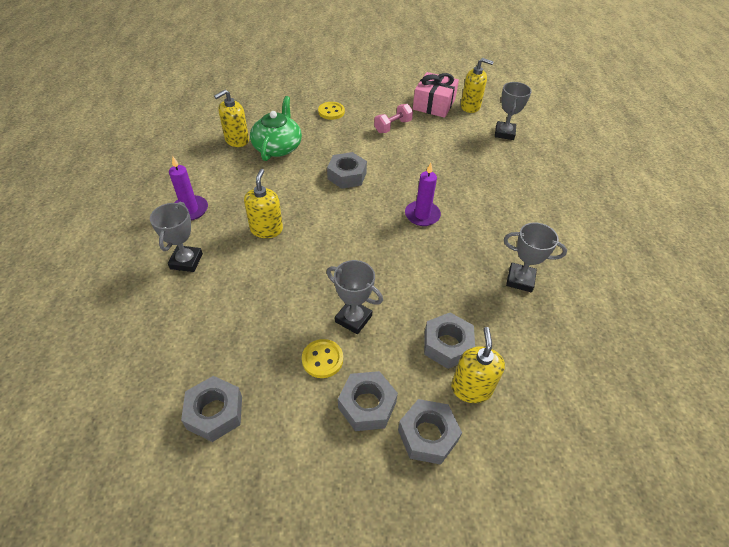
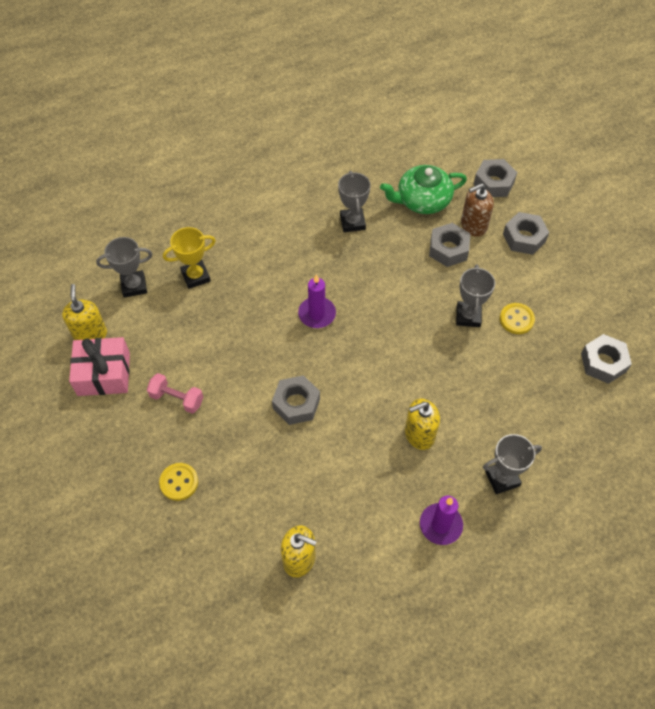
camera: 115 degrees left, 10 degrees up
(278, 147) = (286, 502): green teapot -> green teapot (422, 200)
(367, 405) = (529, 277): grey nut -> grey nut (494, 183)
(471, 388) = (473, 225): yellow soap dispenser -> brown soap dispenser
(499, 163) = (195, 276): none -> yellow trophy

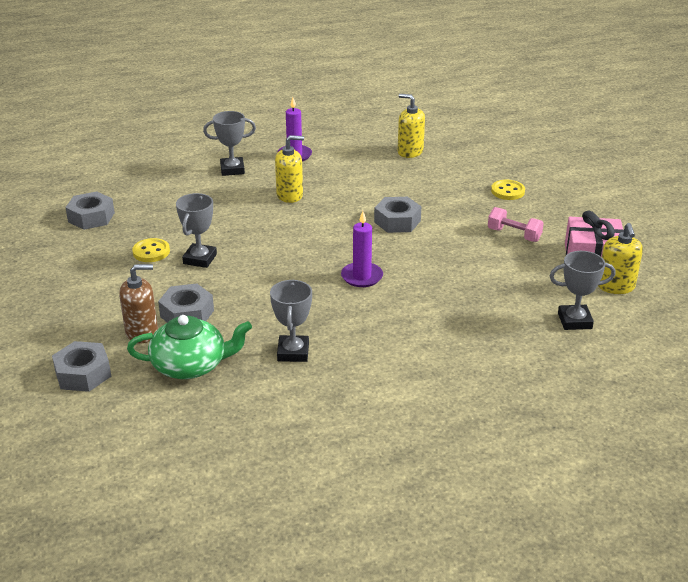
camera: 170 degrees left, 25 degrees down
(195, 276) = (499, 321): yellow trophy -> none
(524, 238) = (90, 314): grey nut -> none

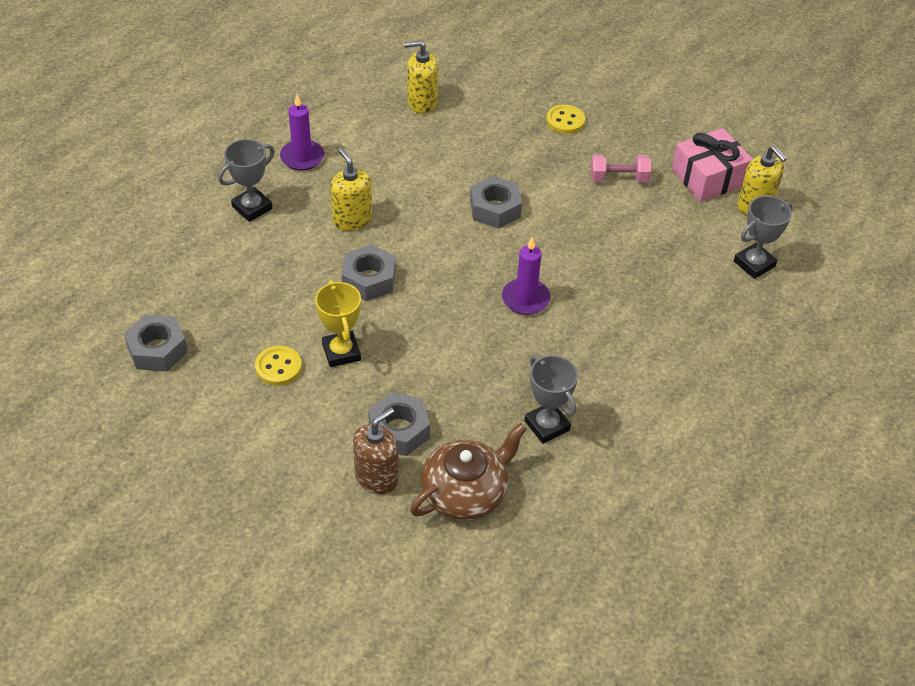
camera: 35 degrees left, 15 degrees up
(83, 374) = (369, 560): grey nut -> grey nut (369, 279)
(191, 365) = (466, 492): green teapot -> brown teapot
(200, 259) = (341, 352): grey trophy -> yellow trophy
(290, 195) = (352, 219): yellow soap dispenser -> yellow soap dispenser turned 75 degrees counterclockwise

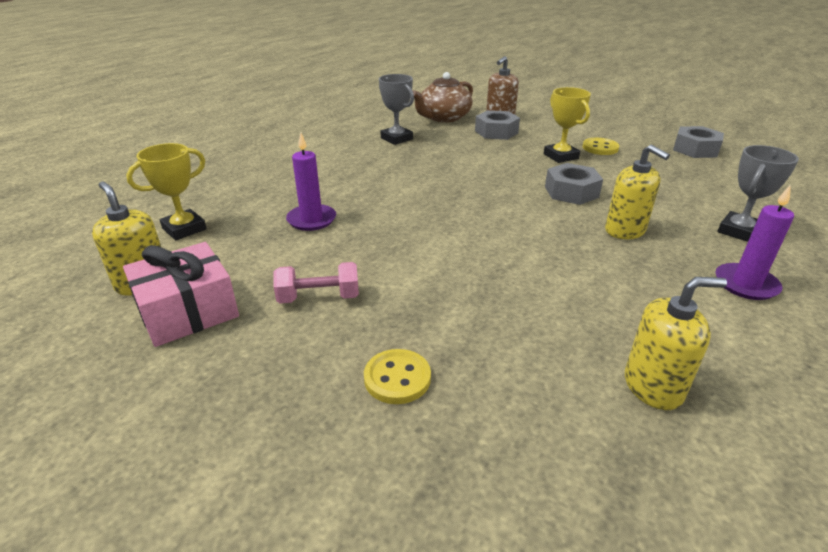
camera: 175 degrees right, 15 degrees down
(495, 209) = (474, 252): grey nut -> none
(525, 299) = (423, 190): purple candle -> purple candle (311, 220)
(754, 264) = (184, 229): grey trophy -> yellow trophy

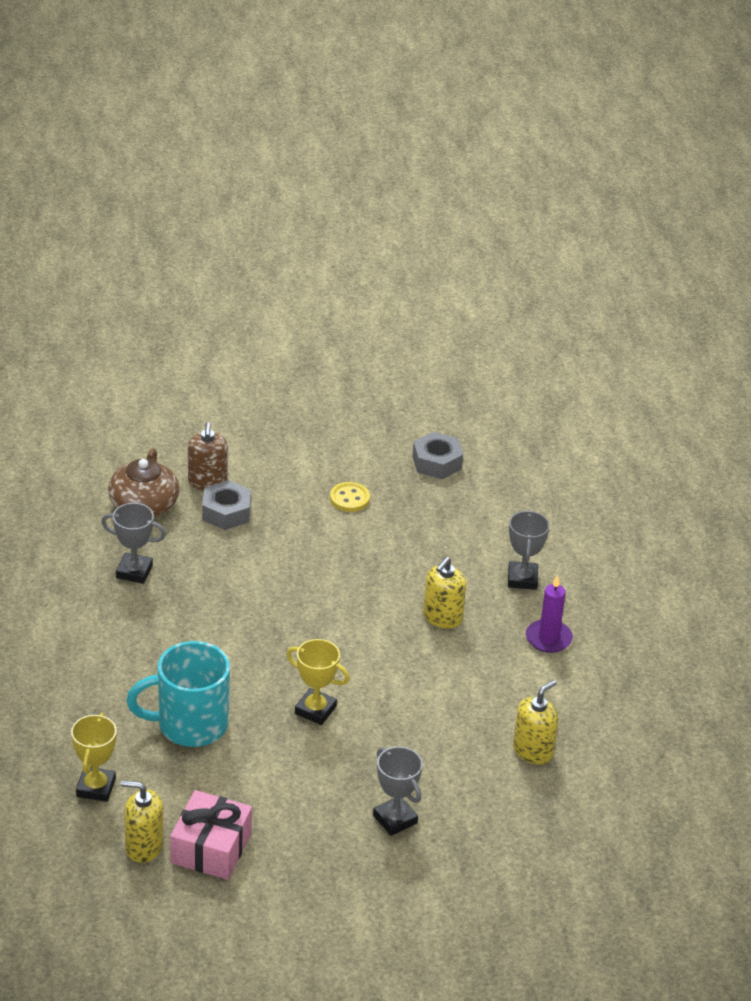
camera: 40 degrees left, 5 degrees up
(311, 220) = (189, 725): purple candle -> turquoise mug
(319, 297) = (286, 792): pink dumbbell -> none
(397, 378) = (395, 819): yellow button -> grey trophy
(561, 156) = (323, 531): yellow trophy -> yellow trophy (315, 710)
(571, 192) = (370, 585): grey nut -> none
(625, 230) = (442, 617): yellow soap dispenser -> yellow soap dispenser turned 105 degrees clockwise

